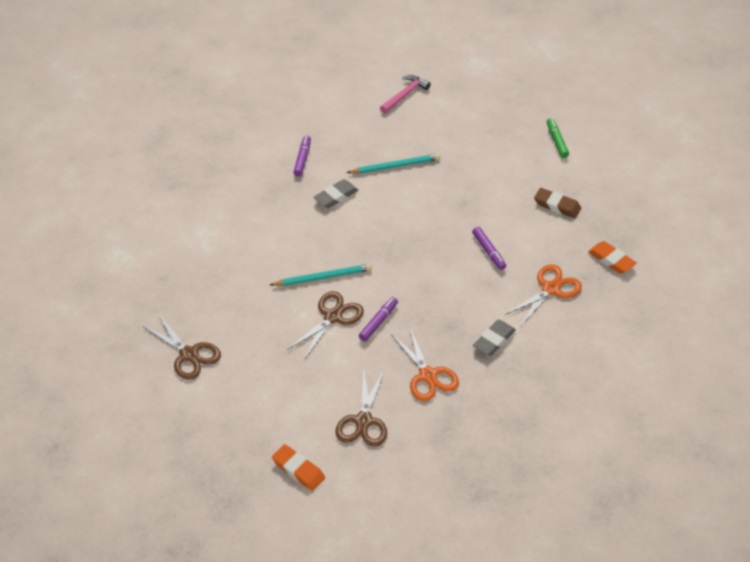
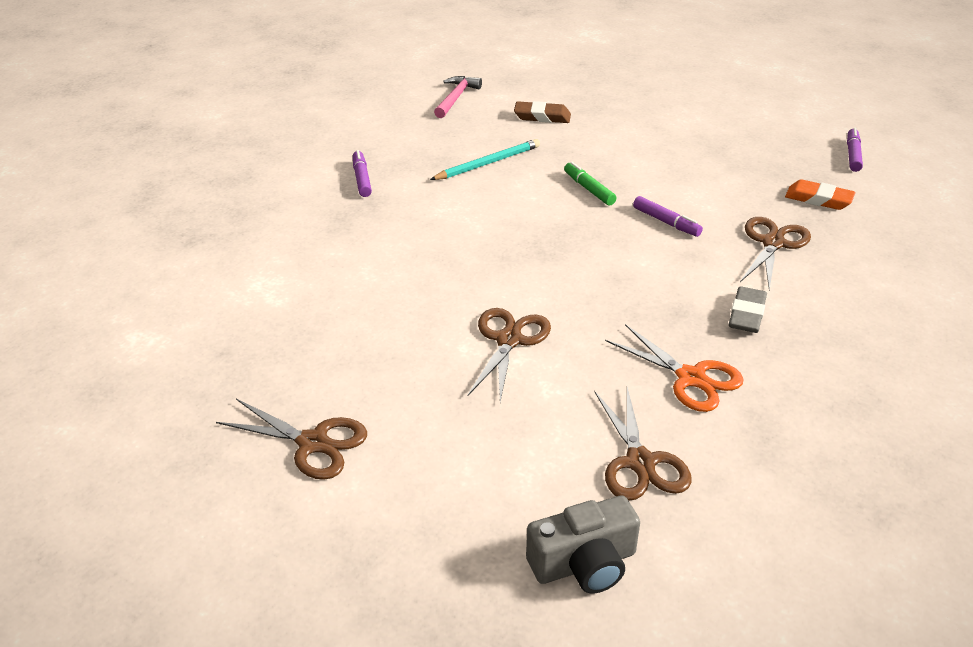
camera: 20 degrees left, 10 degrees down
(298, 470) = (584, 563): orange eraser -> grey camera
(323, 277) = (466, 297): turquoise pencil -> none
(336, 196) = (430, 207): grey eraser -> none
(378, 322) = (577, 331): purple marker -> purple marker (853, 155)
(551, 289) = (772, 243): orange scissors -> brown scissors
(557, 141) = (664, 106): green marker -> green marker (589, 189)
(557, 206) = (712, 162): brown eraser -> brown eraser (542, 117)

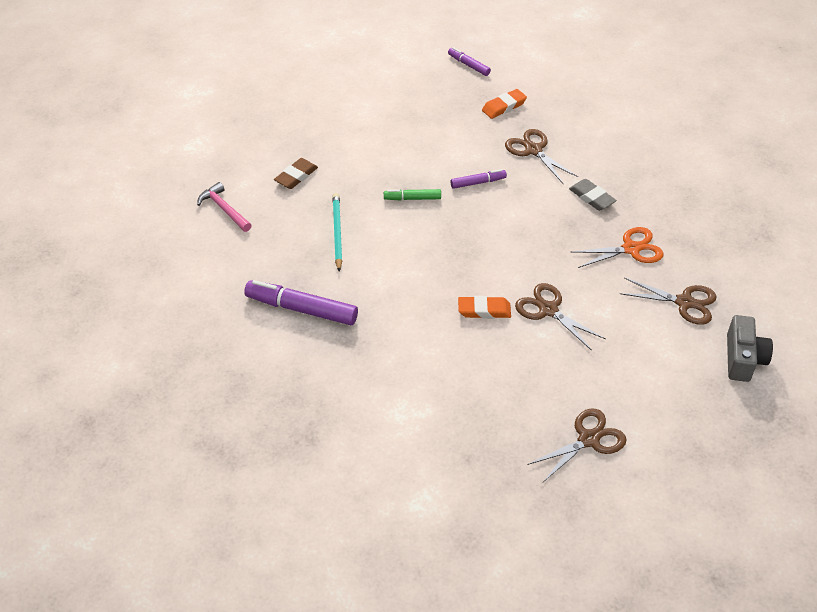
camera: 60 degrees left, 10 degrees up
(362, 179) = (301, 309): purple marker -> purple marker, size x1.85
(463, 291) = (484, 310): none -> orange eraser

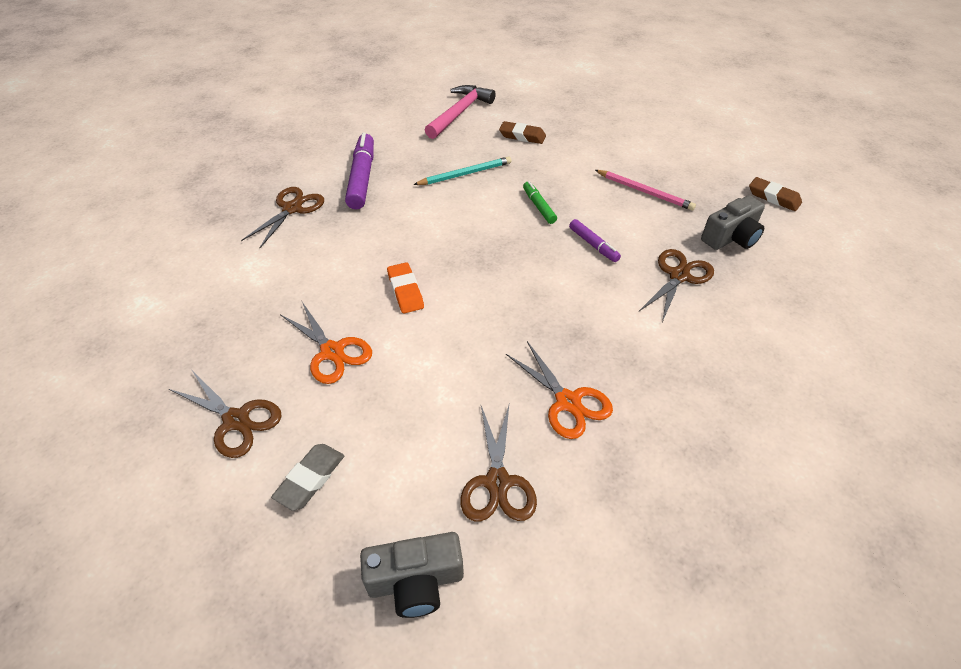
camera: 70 degrees right, 0 degrees up
(224, 209) = (459, 113): pink hammer -> pink hammer, size x1.51
(425, 129) = (644, 192): none -> pink pencil
(468, 65) = (773, 197): purple marker -> brown eraser
(504, 106) = (731, 237): orange eraser -> grey camera
(537, 370) = (332, 351): none -> orange scissors
(548, 310) = (426, 342): brown scissors -> brown scissors (292, 209)
(591, 197) = (636, 344): grey eraser -> grey eraser (310, 479)

